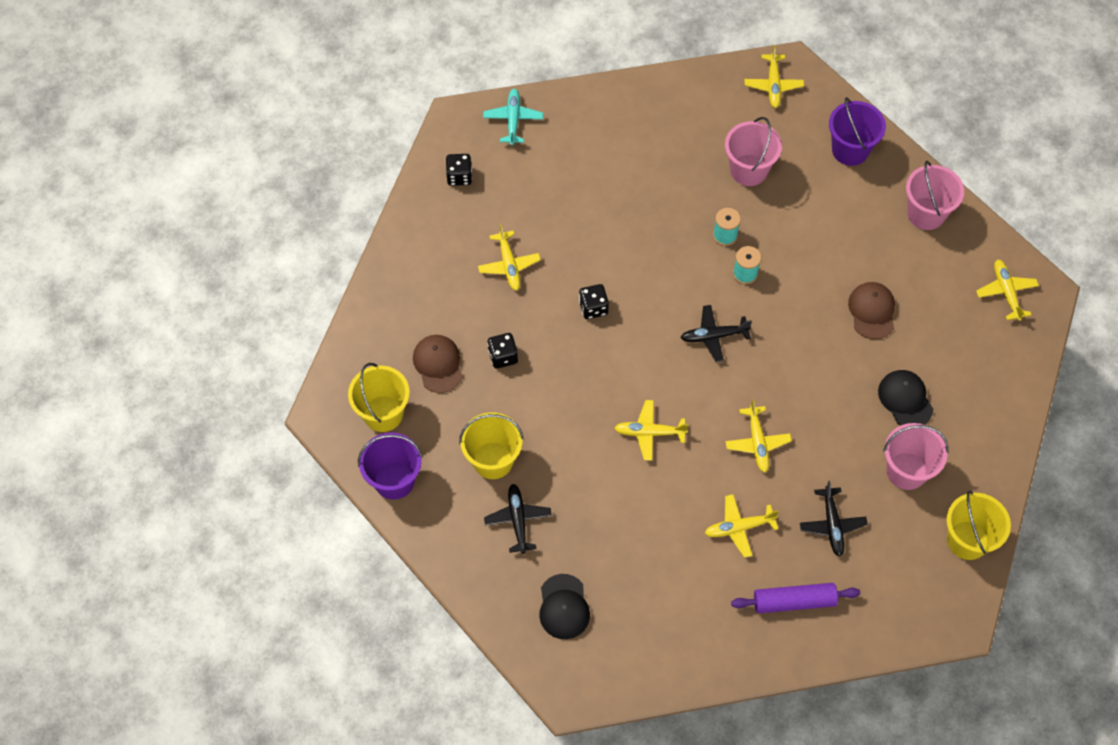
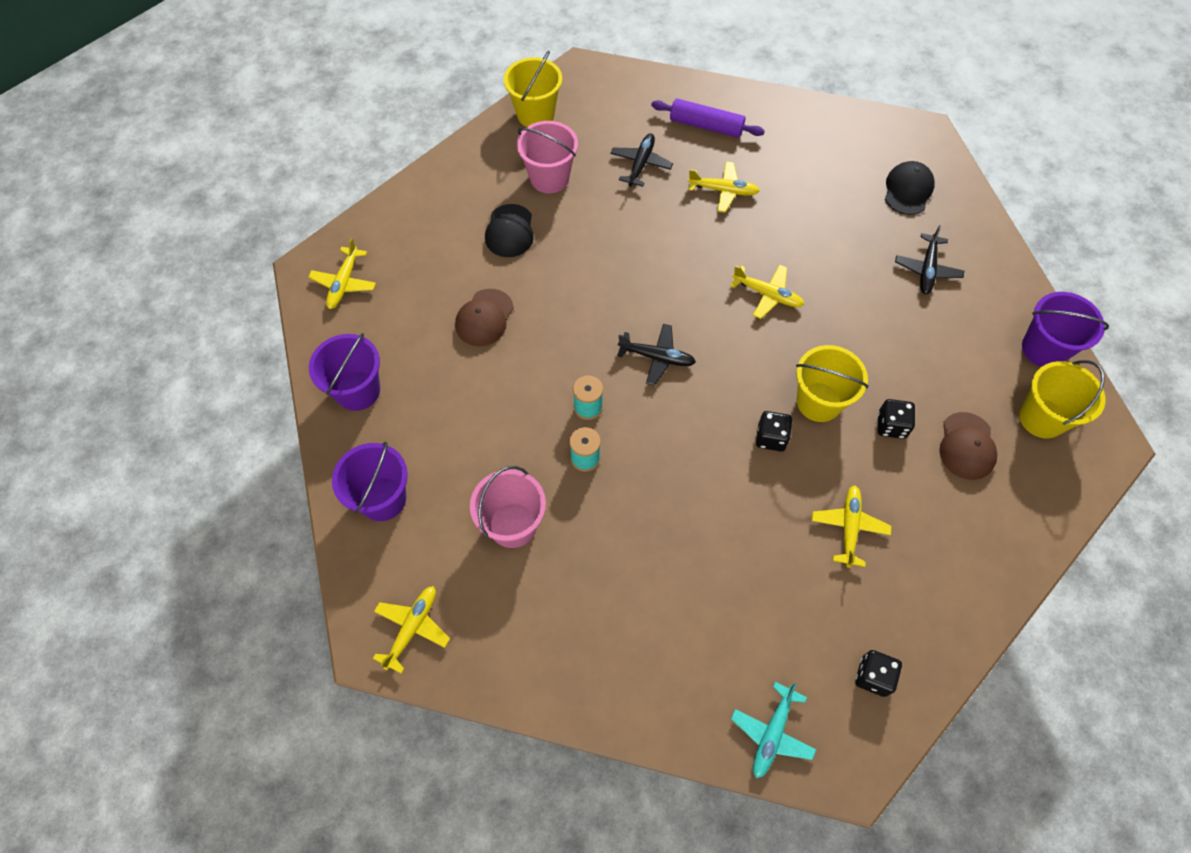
camera: 155 degrees left, 0 degrees up
(493, 460) = (935, 329): yellow bucket -> yellow bucket (819, 402)
(757, 442) = (668, 248): yellow plane -> none
(926, 213) = (358, 391): pink bucket -> purple bucket

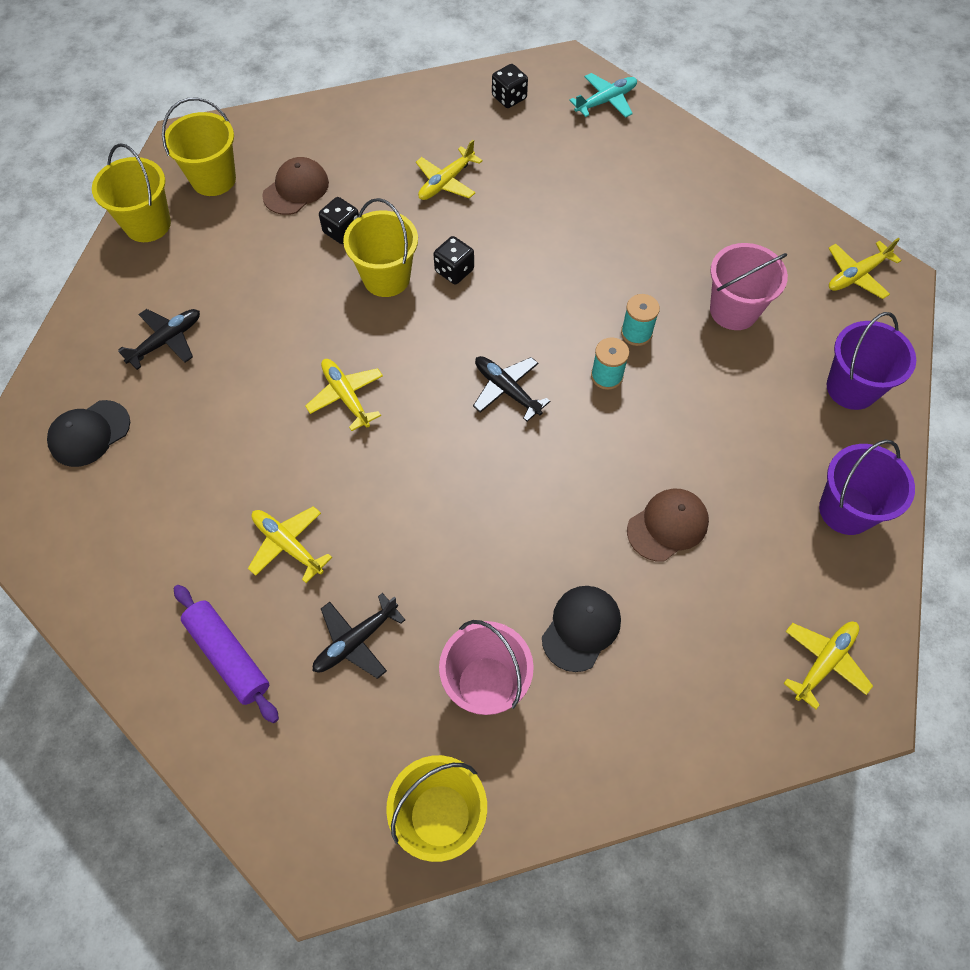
camera: 150 degrees left, 0 degrees up
(1043, 349) = (147, 224): purple bucket -> yellow bucket

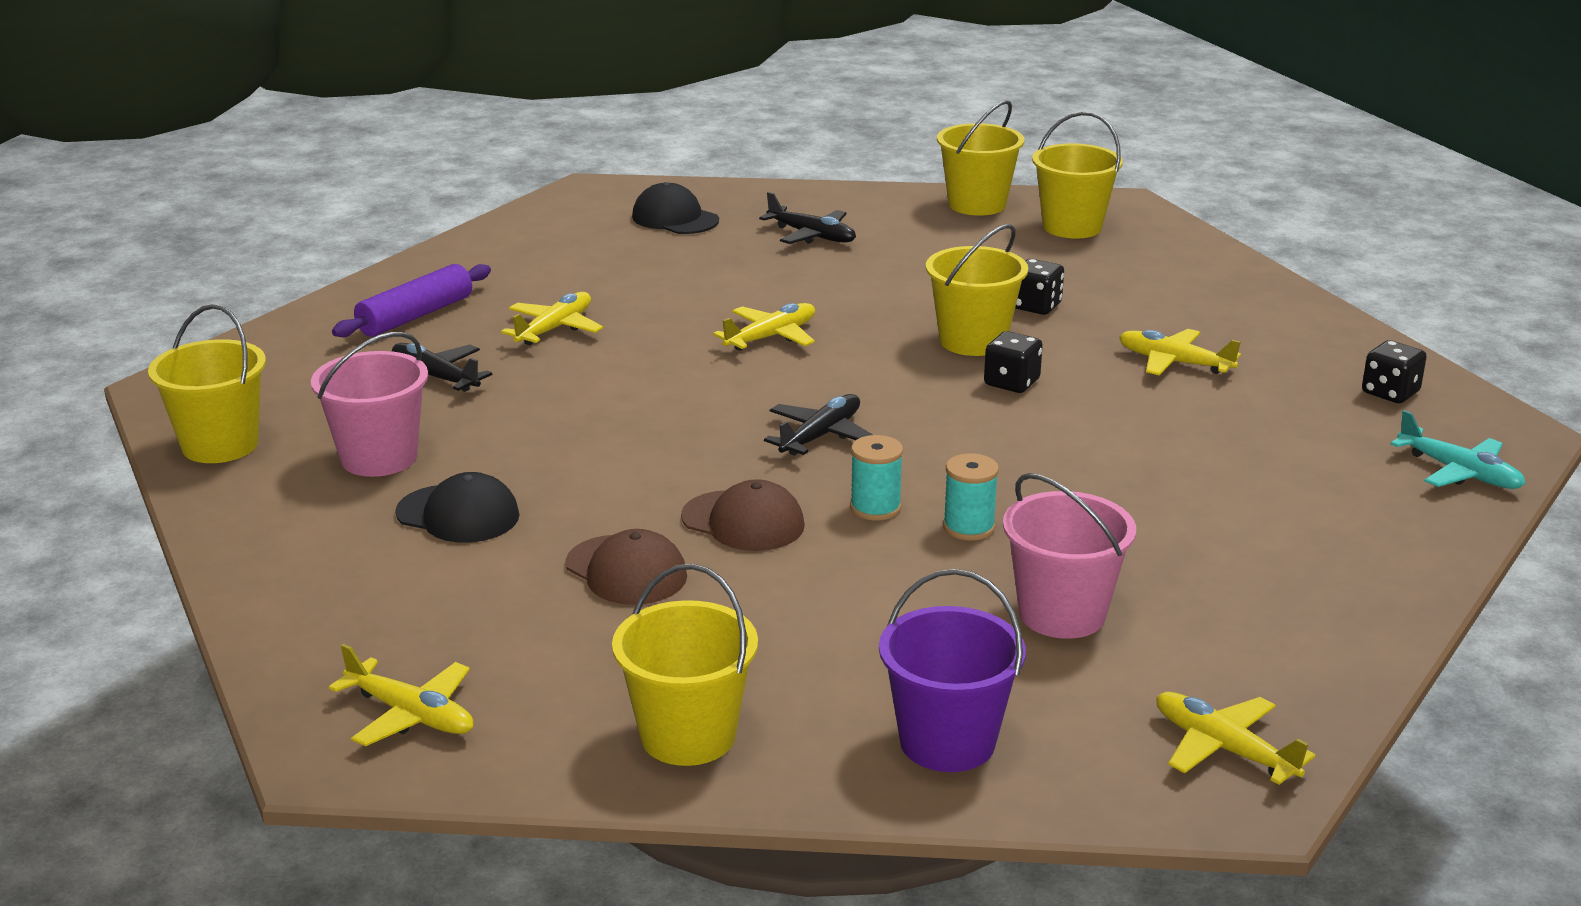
camera: 80 degrees right, 35 degrees down
(296, 189) = (1089, 272): brown cap -> brown cap (743, 521)
(846, 510) = (688, 736): purple bucket -> yellow bucket

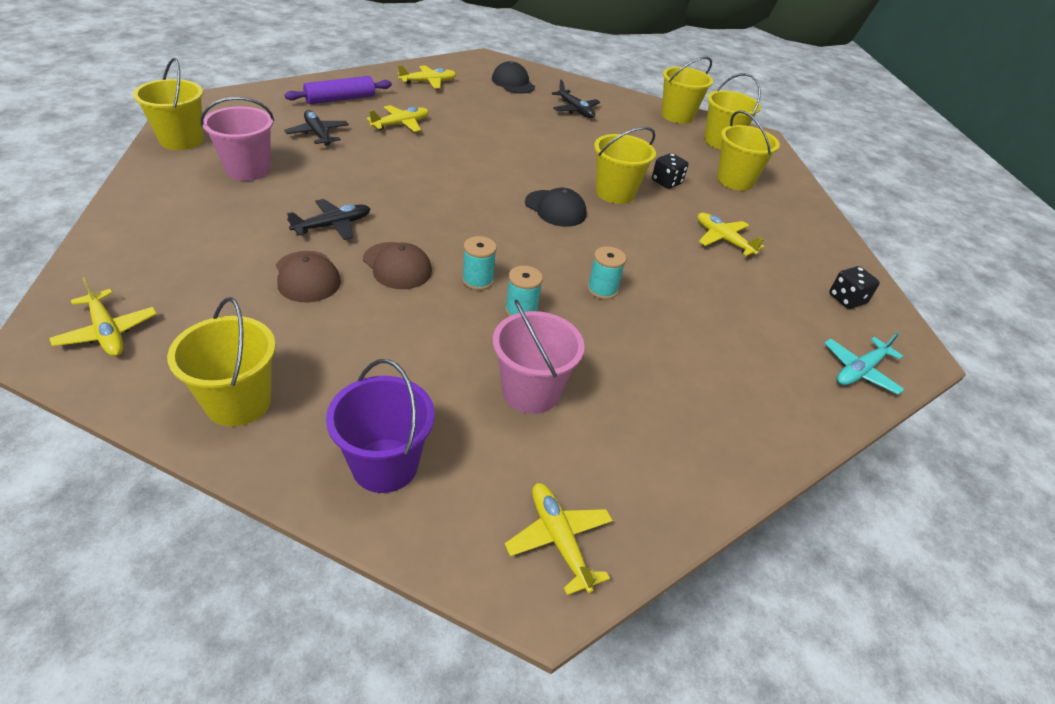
camera: 15 degrees right, 15 degrees up
(458, 514) = (254, 214): black cap -> black cap (555, 209)
(770, 337) = (506, 160): yellow plane -> yellow plane (428, 82)
(820, 436) = (484, 225): black plane -> black plane (332, 226)
(1011, 383) = (618, 225): black dice -> none
(1057, 471) = (602, 290): none -> turquoise spool
(1133, 277) = (735, 180): none -> yellow bucket
(1459, 472) = (860, 371): turquoise plane -> turquoise plane turned 75 degrees clockwise

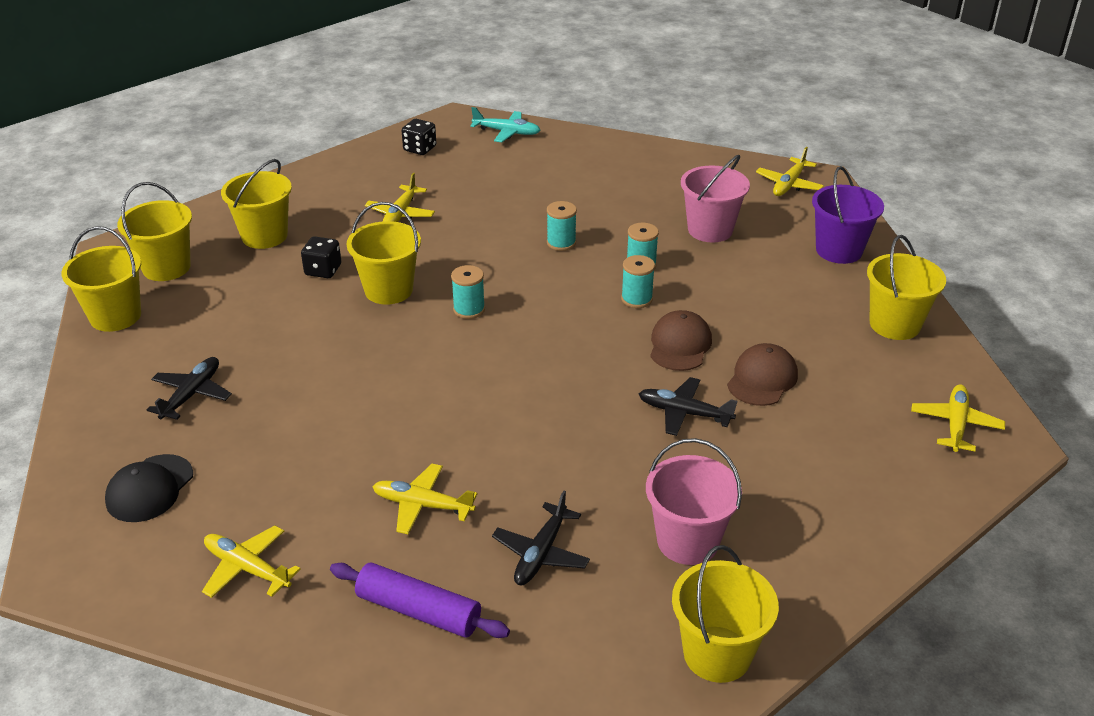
camera: 120 degrees left, 5 degrees down
(555, 209) = (469, 309): black cap -> turquoise spool

